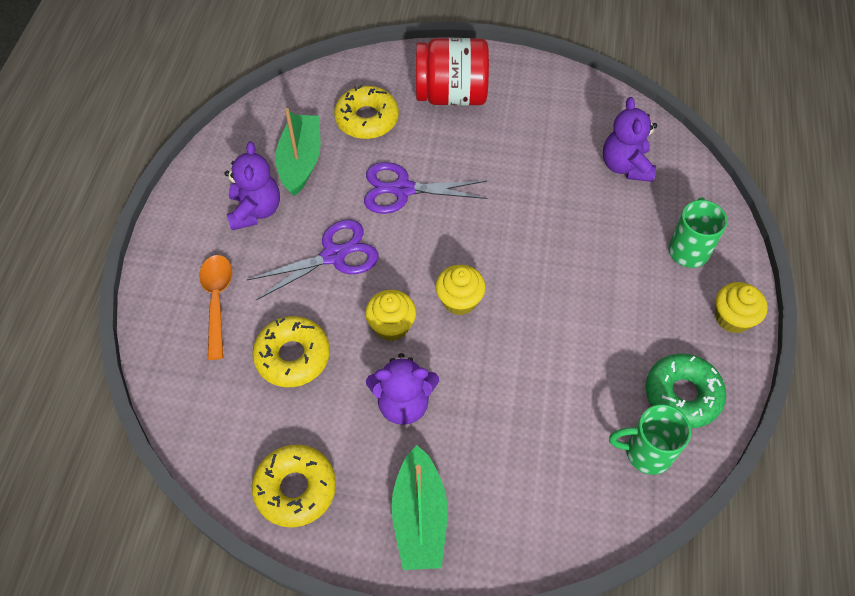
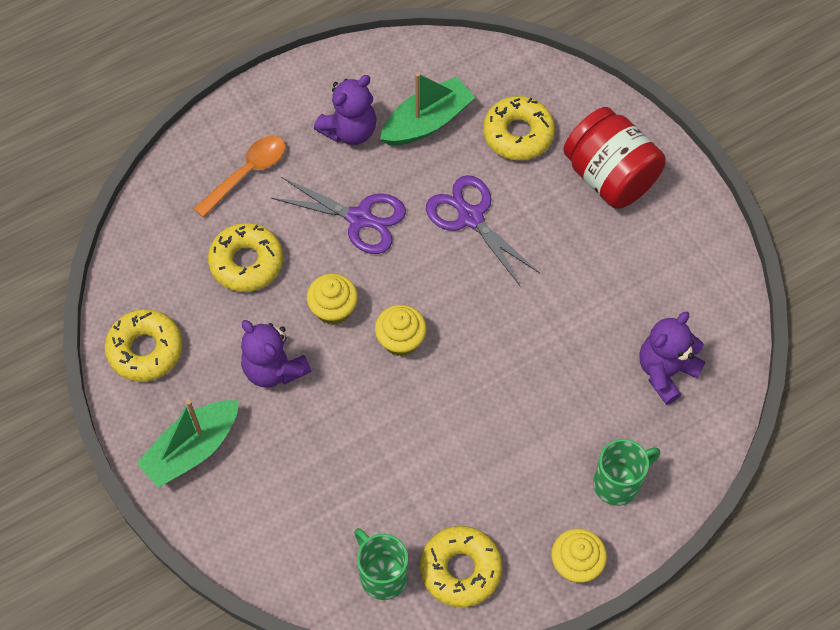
camera: 50 degrees right, 5 degrees up
(682, 395) = (460, 569): green donut -> yellow donut

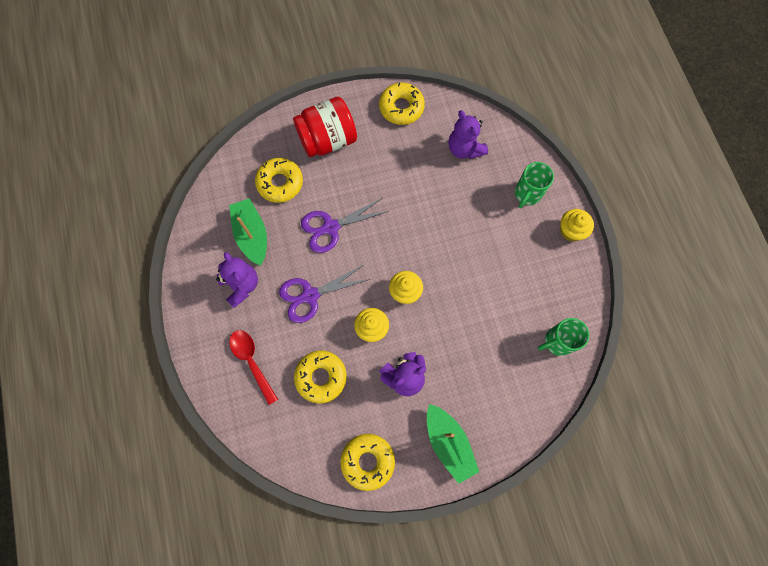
camera: 75 degrees left, 10 degrees up
(247, 173) = (252, 361): orange spoon -> red spoon
(359, 218) = (310, 295): purple scissors -> purple scissors turned 150 degrees counterclockwise
(460, 569) = (562, 295): yellow donut -> yellow donut (401, 107)
(618, 483) = (527, 194): green mug -> green mug turned 135 degrees counterclockwise

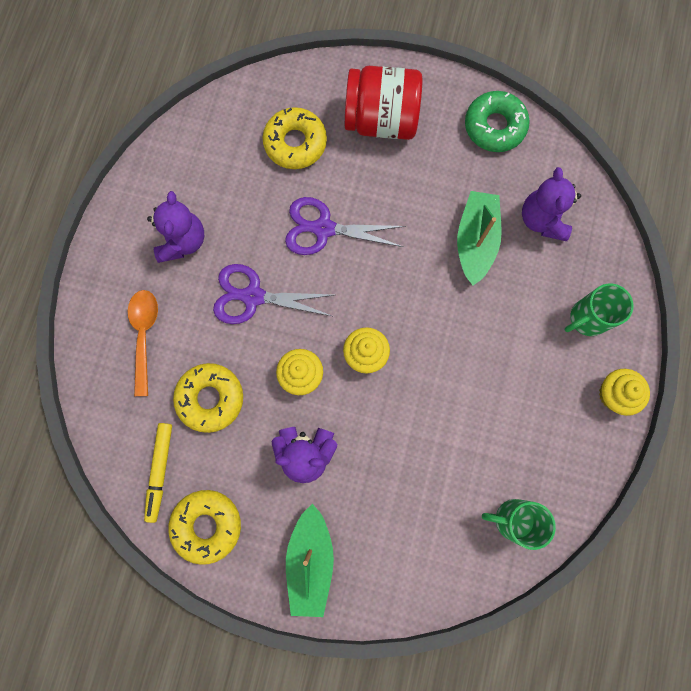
camera: 30 degrees right, 5 degrees up
(252, 235) = (228, 188): green boat -> green boat (475, 241)
(252, 361) = (144, 335): red spoon -> orange spoon
(315, 444) = (160, 471): none -> yellow marker
(401, 107) = (494, 126): yellow donut -> green donut

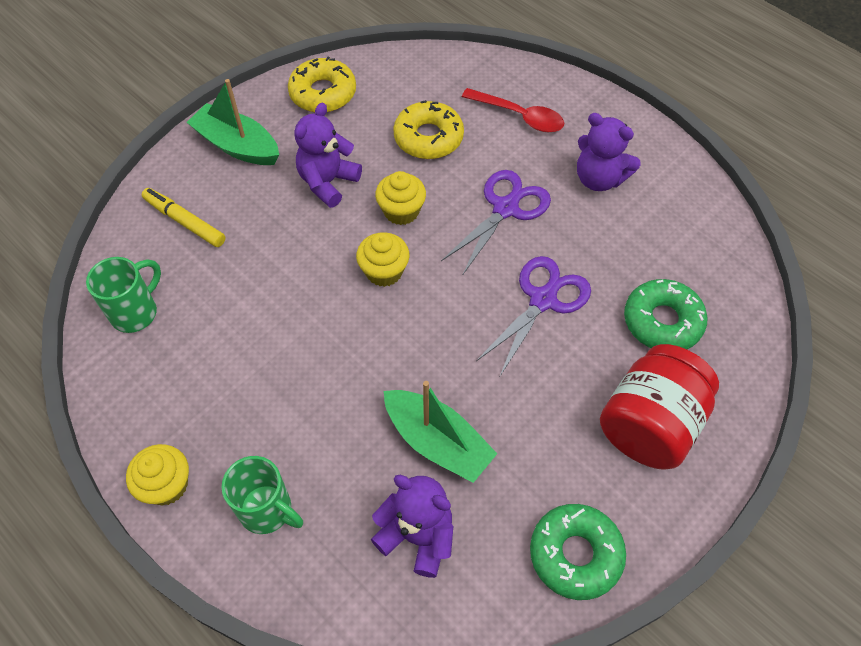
camera: 120 degrees right, 20 degrees down
(144, 335) = (519, 116): orange spoon -> red spoon
(160, 471) = (391, 82): yellow marker -> yellow marker (185, 222)
(295, 143) = (662, 321): yellow donut -> green donut
(587, 318) = (267, 510): green mug -> green mug turned 120 degrees clockwise

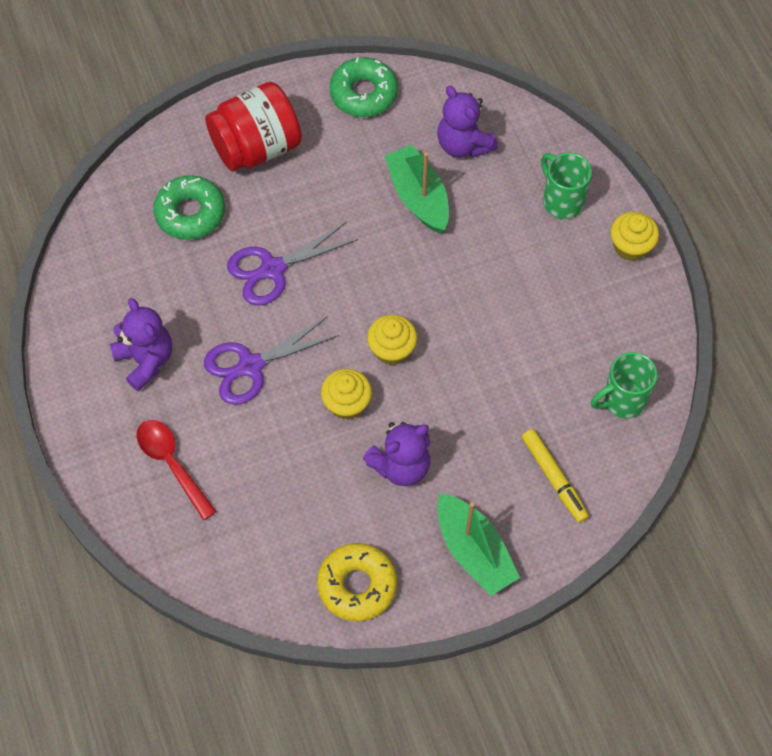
camera: 155 degrees left, 5 degrees up
(428, 138) = (277, 477): yellow donut -> none

